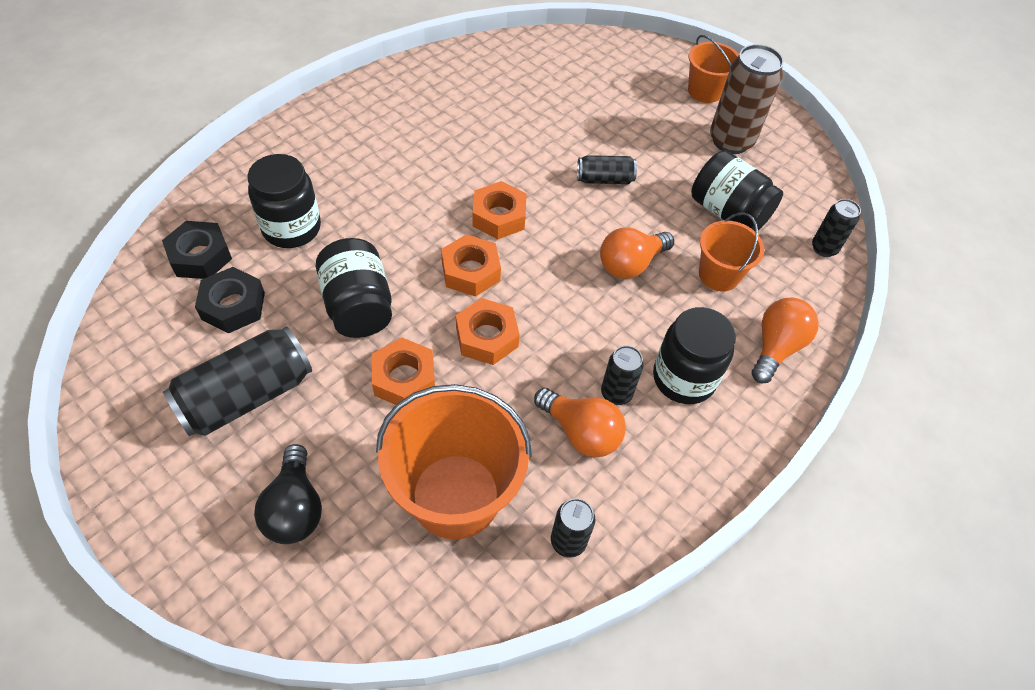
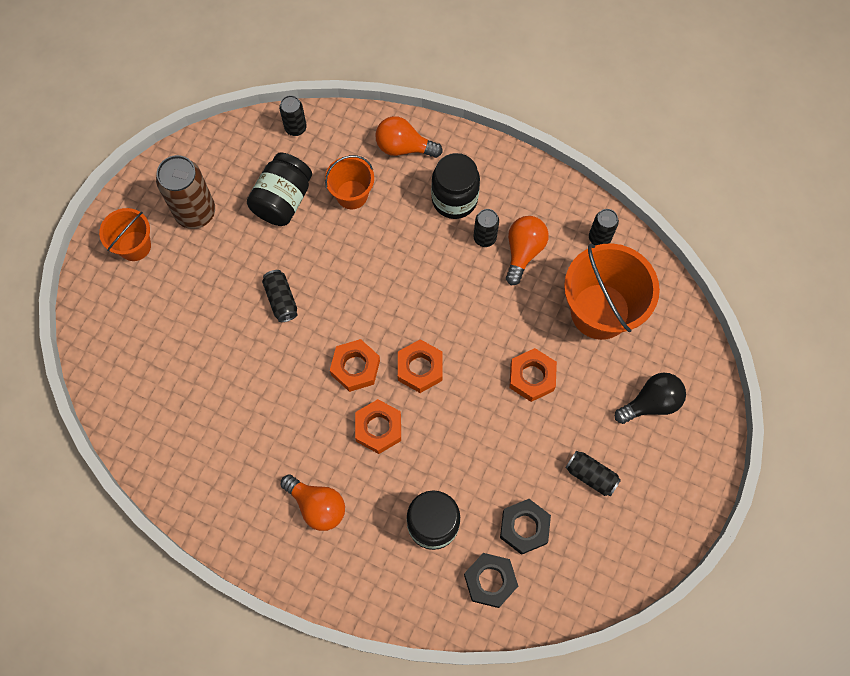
camera: 105 degrees left, 15 degrees up
(247, 396) = (591, 475): black can -> black can, size x0.55
(358, 306) = (486, 436): black jar -> none
(487, 337) = (474, 335): orange nut -> orange nut (378, 428)
(630, 264) = (366, 257): orange light bulb -> orange light bulb (317, 506)

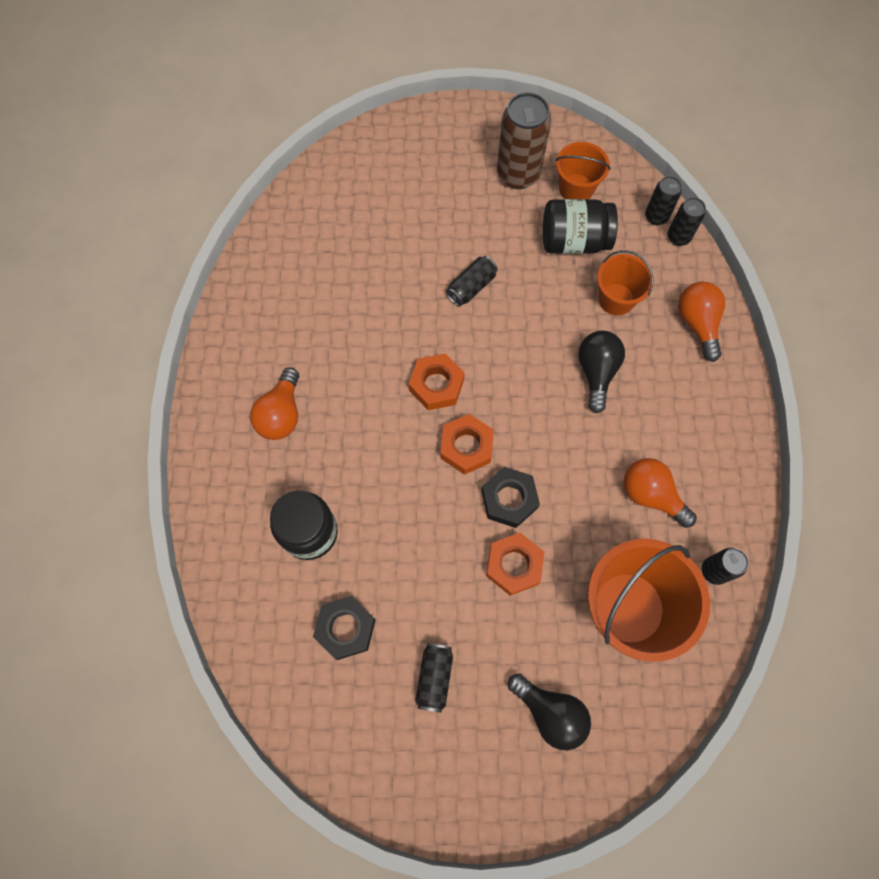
camera: 65 degrees right, 0 degrees up
(134, 246) = (458, 142): orange bucket -> orange bucket (576, 189)
(378, 428) = (384, 435): orange nut -> none
(406, 240) = (596, 372): none -> black light bulb
(454, 199) = (669, 398): black jar -> none
(484, 238) = (643, 448): black can -> black can (678, 237)
(490, 581) = (274, 617): black nut -> black nut (509, 499)
(523, 251) = (651, 495): orange light bulb -> orange light bulb turned 135 degrees counterclockwise

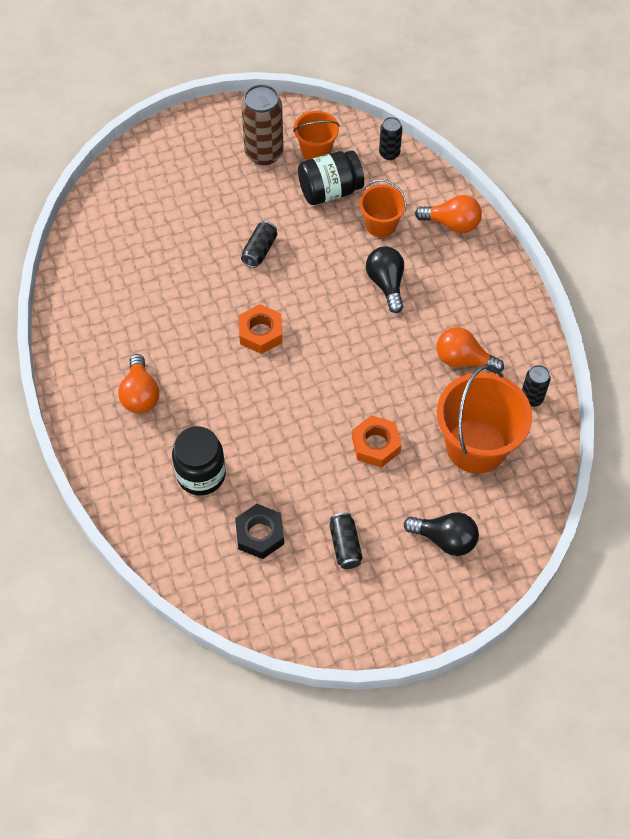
camera: 20 degrees left, 10 degrees down
(466, 447) = (303, 371): orange nut -> none
(509, 499) = (353, 398): black nut -> none
(678, 237) = (413, 164): black can -> none
(697, 323) = (452, 224): orange light bulb -> orange light bulb turned 135 degrees clockwise

